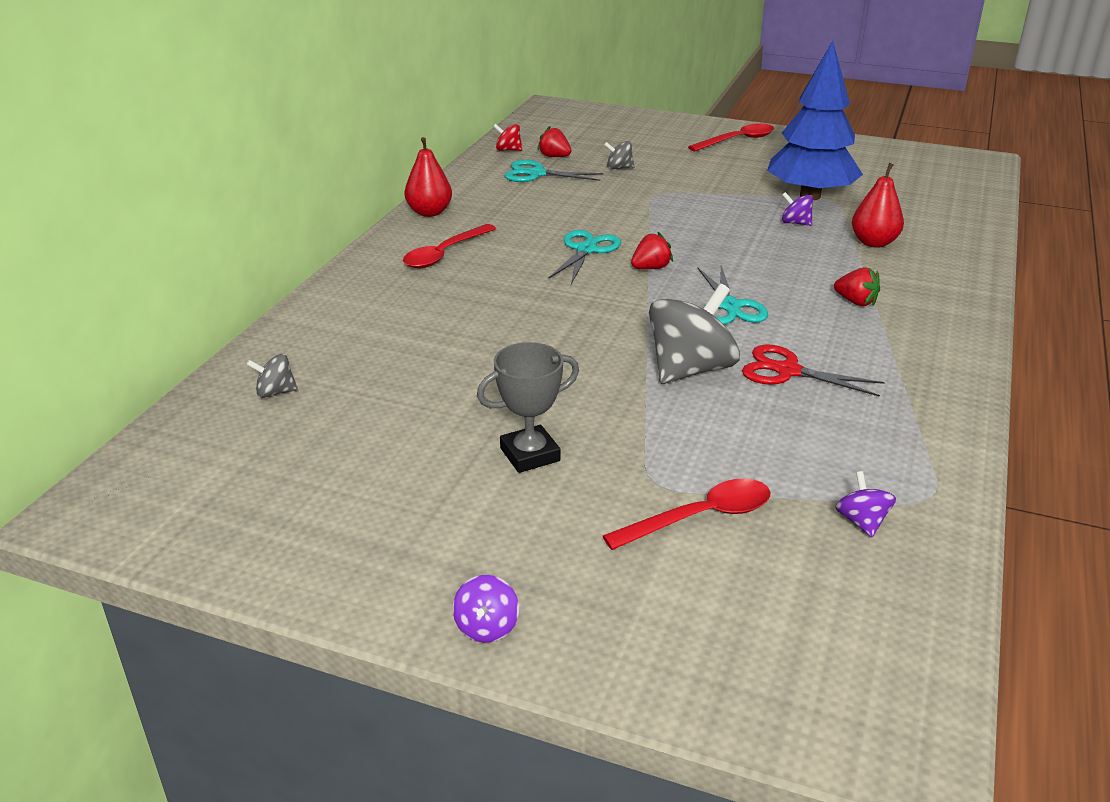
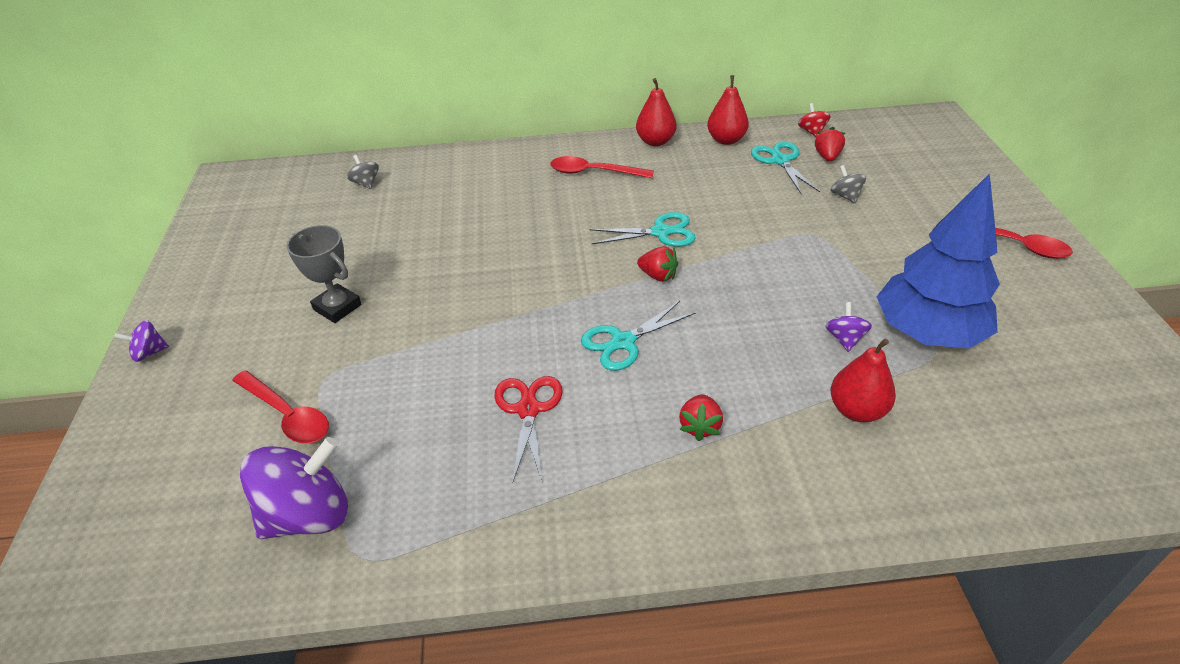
camera: 65 degrees right, 10 degrees up
(472, 184) = (726, 140): none -> red pear
(690, 369) = (496, 349): grey spinning top -> none
(861, 522) = (308, 515): purple spinning top -> purple spinning top, size x2.13

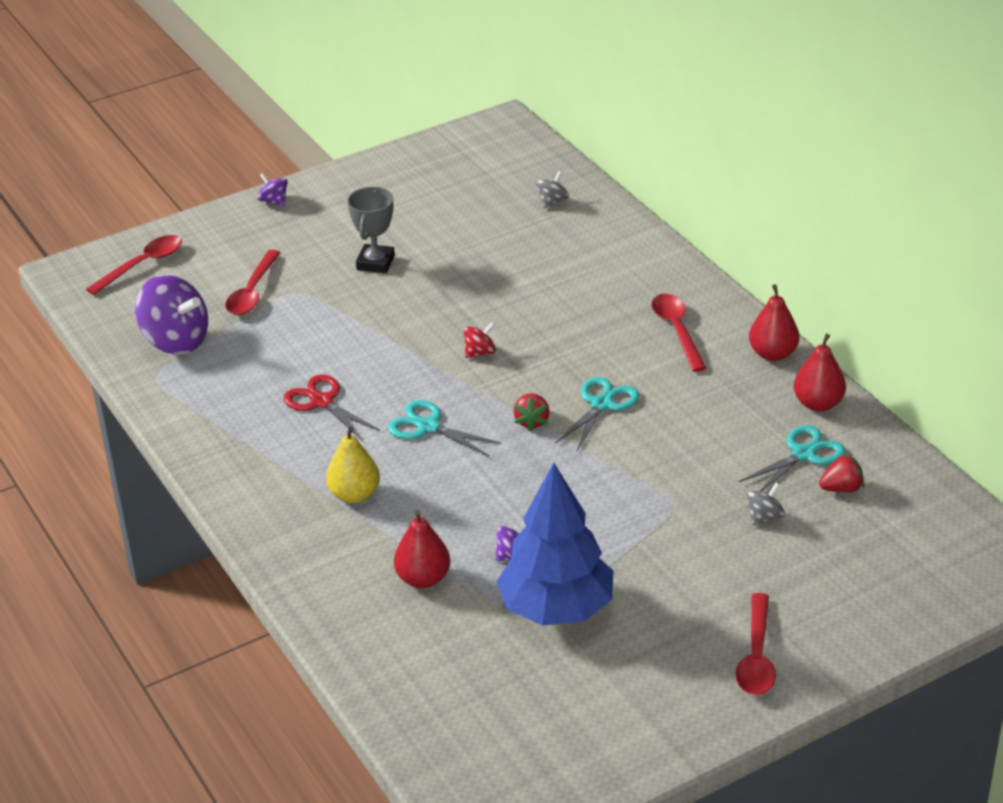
camera: 65 degrees right, 5 degrees down
(124, 508) = (143, 265): none -> red spoon
(528, 409) = (322, 402): red scissors -> red scissors turned 105 degrees counterclockwise
(660, 232) = (602, 404): turquoise scissors -> turquoise scissors turned 120 degrees counterclockwise
(700, 426) = (354, 495): red strawberry -> yellow pear
(812, 131) = (893, 465): red spinning top -> red spinning top (480, 352)

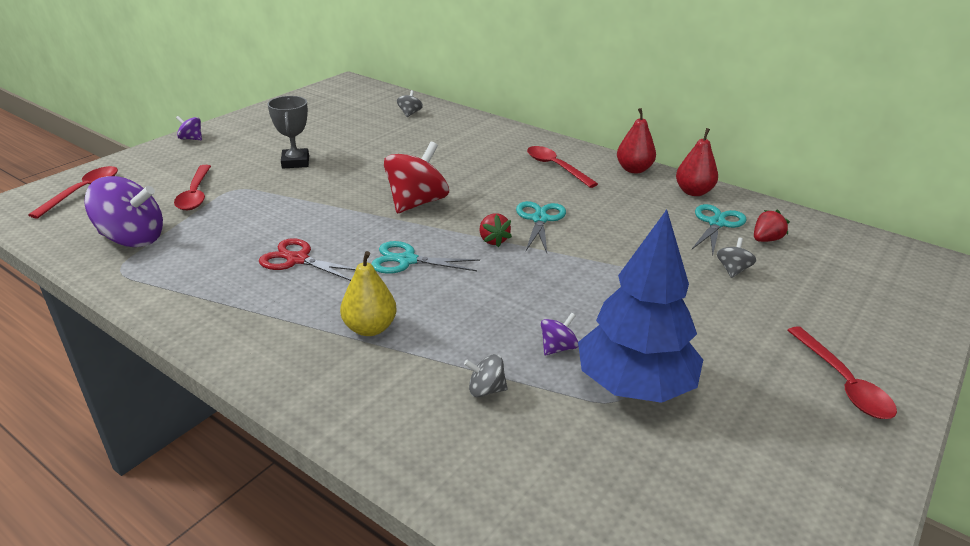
camera: 25 degrees left, 5 degrees down
(423, 578) = (486, 390): red pear -> grey spinning top
(480, 352) = (417, 203): red spinning top -> red spinning top, size x2.13

